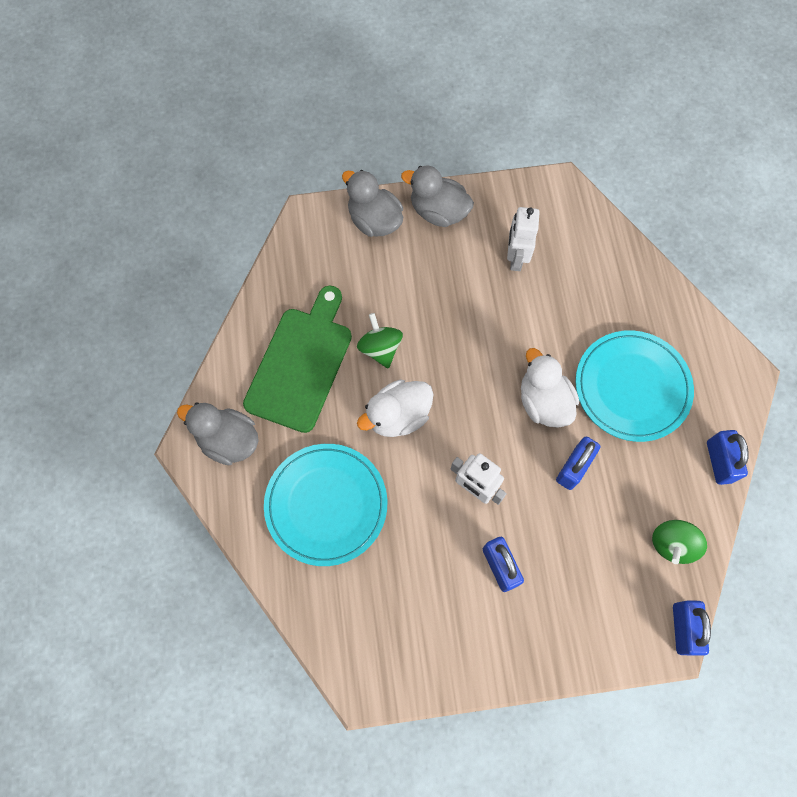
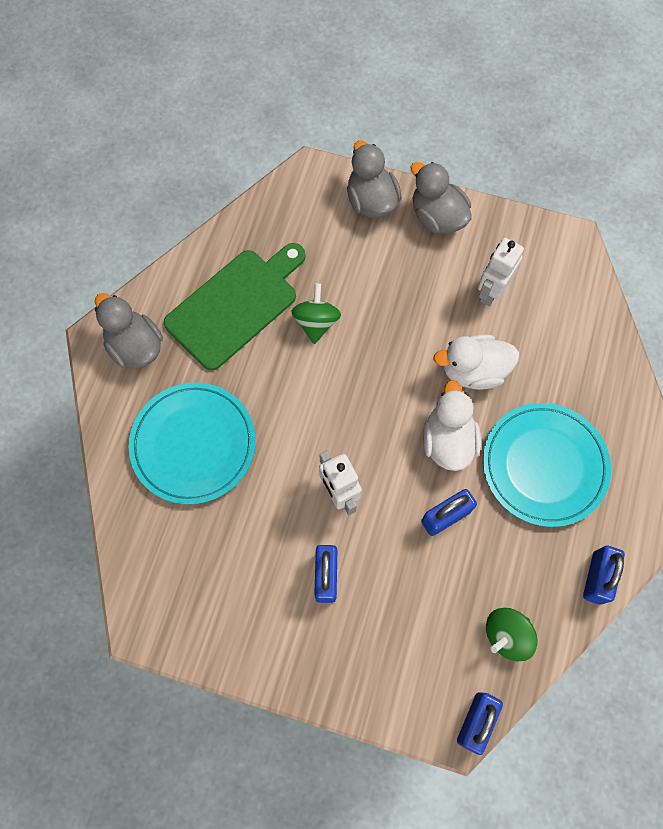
camera: 25 degrees right, 0 degrees up
(398, 416) = (301, 392): white duck -> white duck (473, 371)

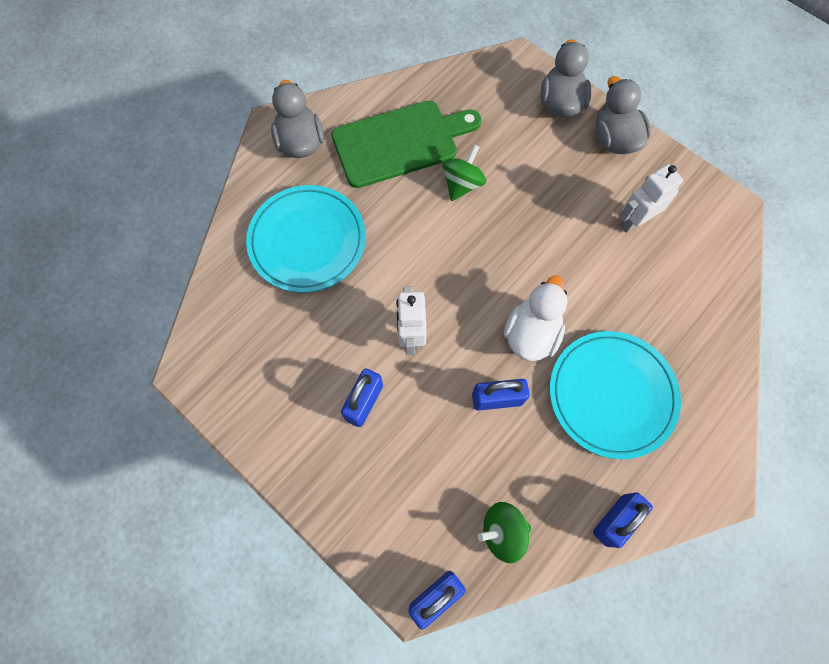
camera: 25 degrees right, 0 degrees up
(473, 371) = (584, 283): white duck -> none

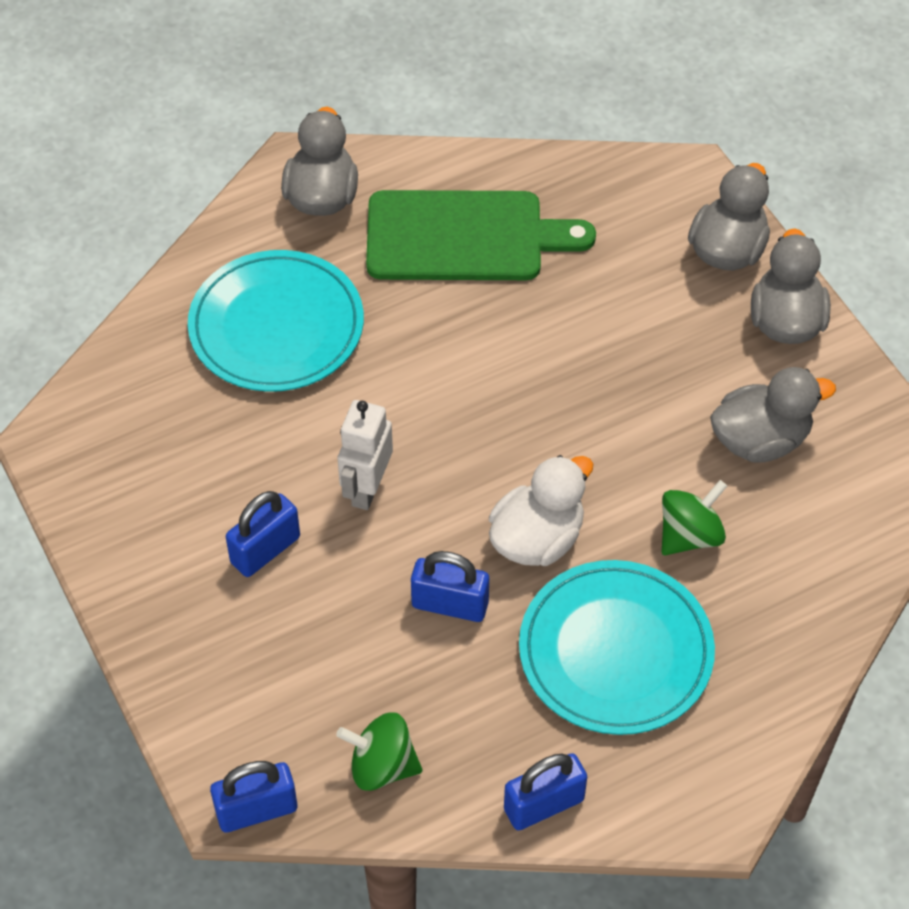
camera: 20 degrees right, 15 degrees down
(462, 184) = (528, 317): green spinning top -> green spinning top (690, 535)
(634, 221) = (760, 440): white robot -> grey duck

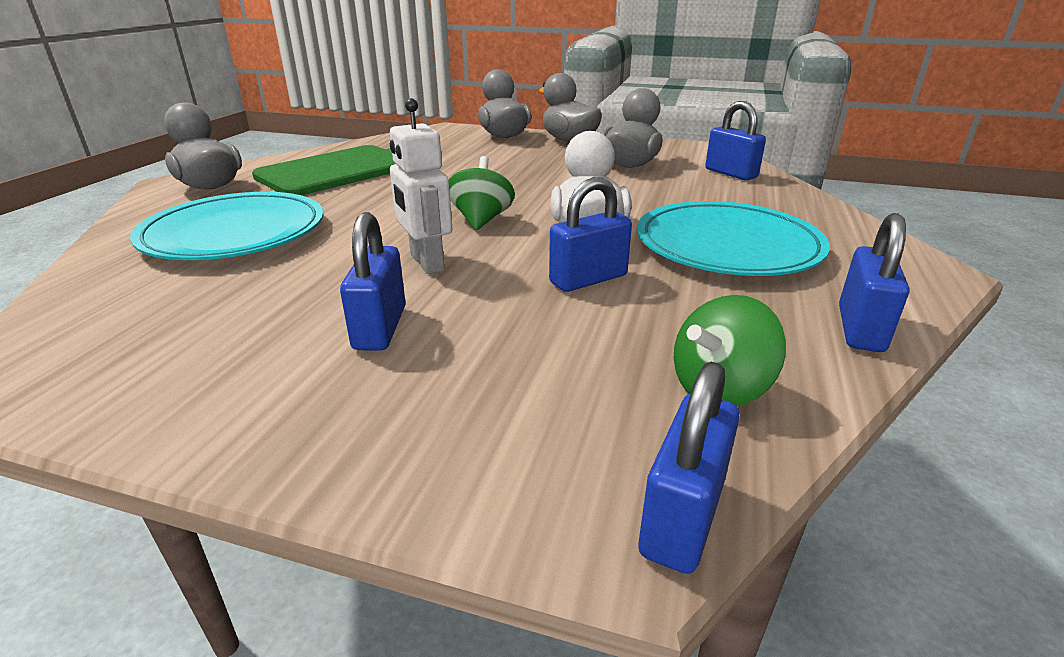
camera: 45 degrees left, 25 degrees down
(690, 535) = (665, 197): green spinning top -> green spinning top (481, 220)
(835, 542) = (730, 173): none -> blue padlock

